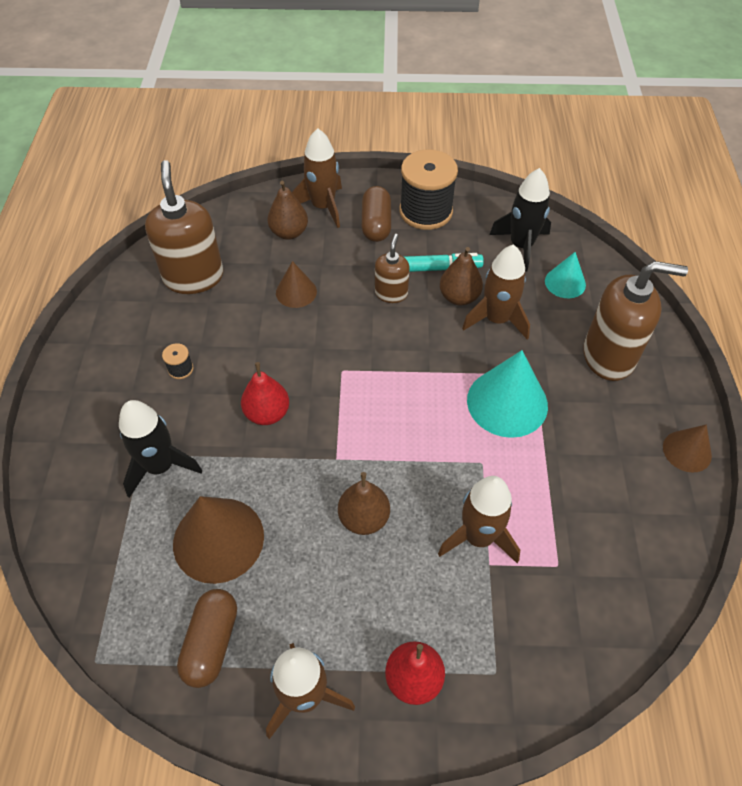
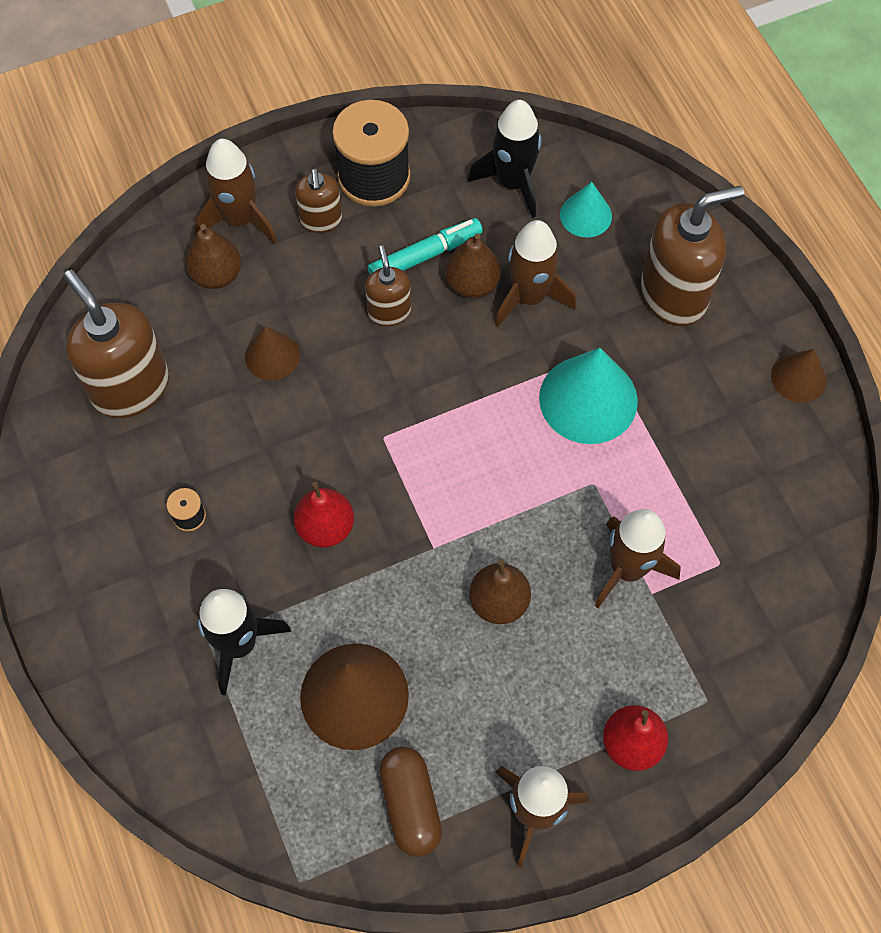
camera: 25 degrees left, 10 degrees up
(376, 224) = (321, 220): brown capsule -> brown soap dispenser

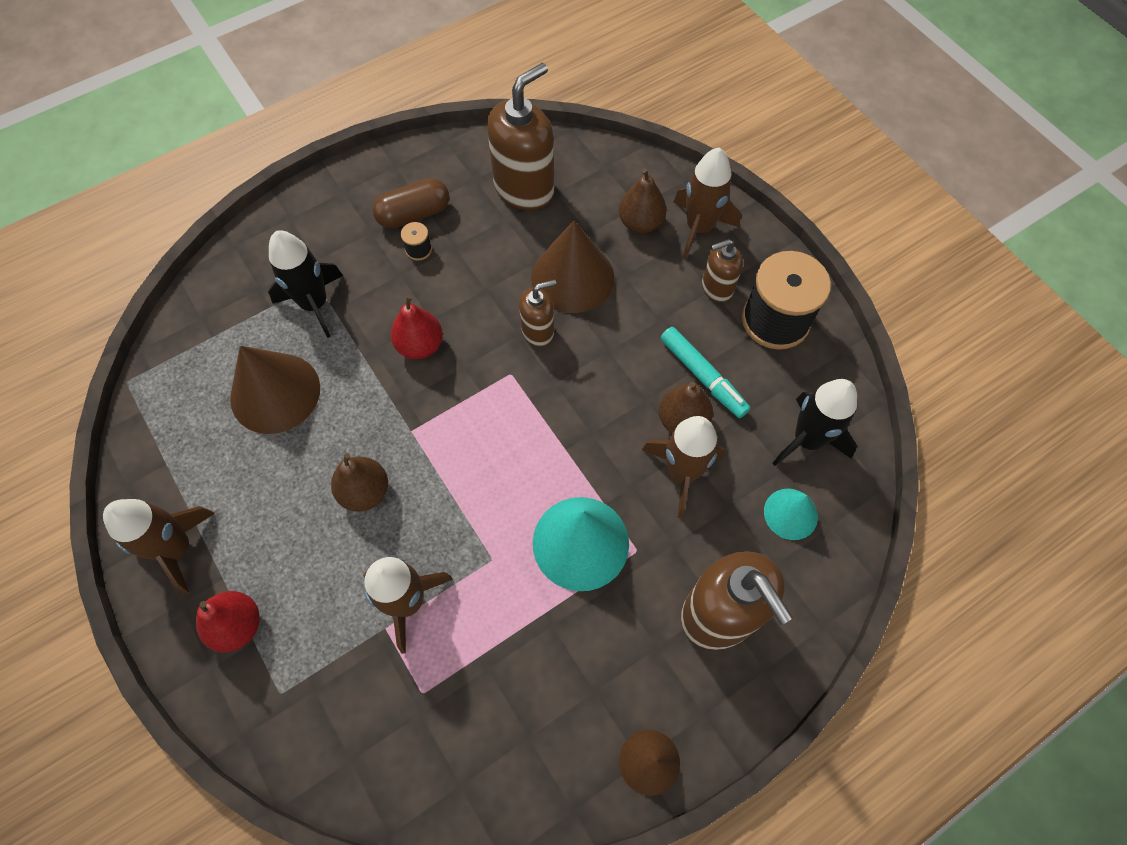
camera: 80 degrees right, 0 degrees up
(272, 356) = (572, 277): brown cone -> brown cone, size x1.77
(389, 311) = (636, 357): brown soap dispenser -> brown soap dispenser (538, 331)
(410, 805) = (184, 450): brown capsule -> brown capsule (414, 214)

